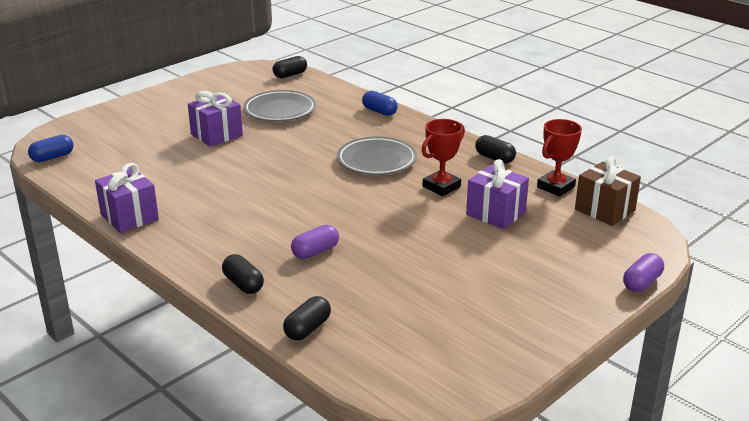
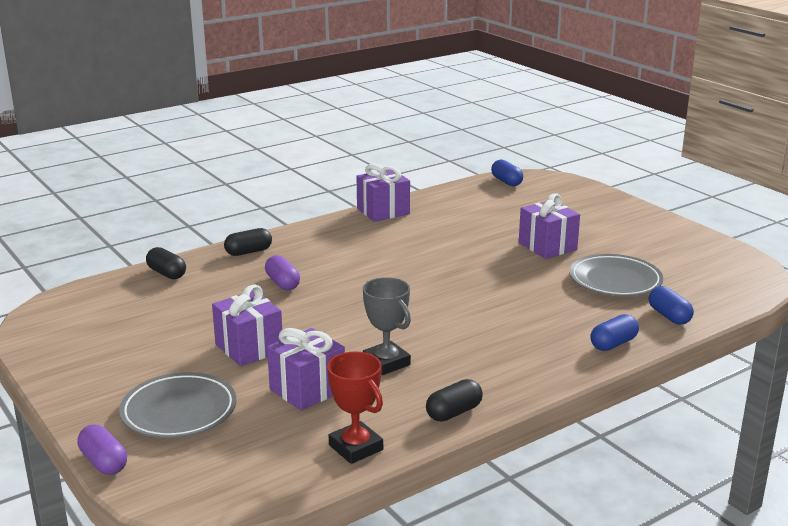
camera: 100 degrees right, 5 degrees down
(290, 75) = (735, 292): black capsule -> none
(332, 95) = (669, 316): none -> blue capsule
(376, 161) = (465, 329): grey plate -> grey plate (179, 411)
(441, 187) = (386, 363): red trophy -> grey trophy
(445, 249) = (249, 348): none -> purple gift
(604, 210) = (277, 475): brown gift -> none

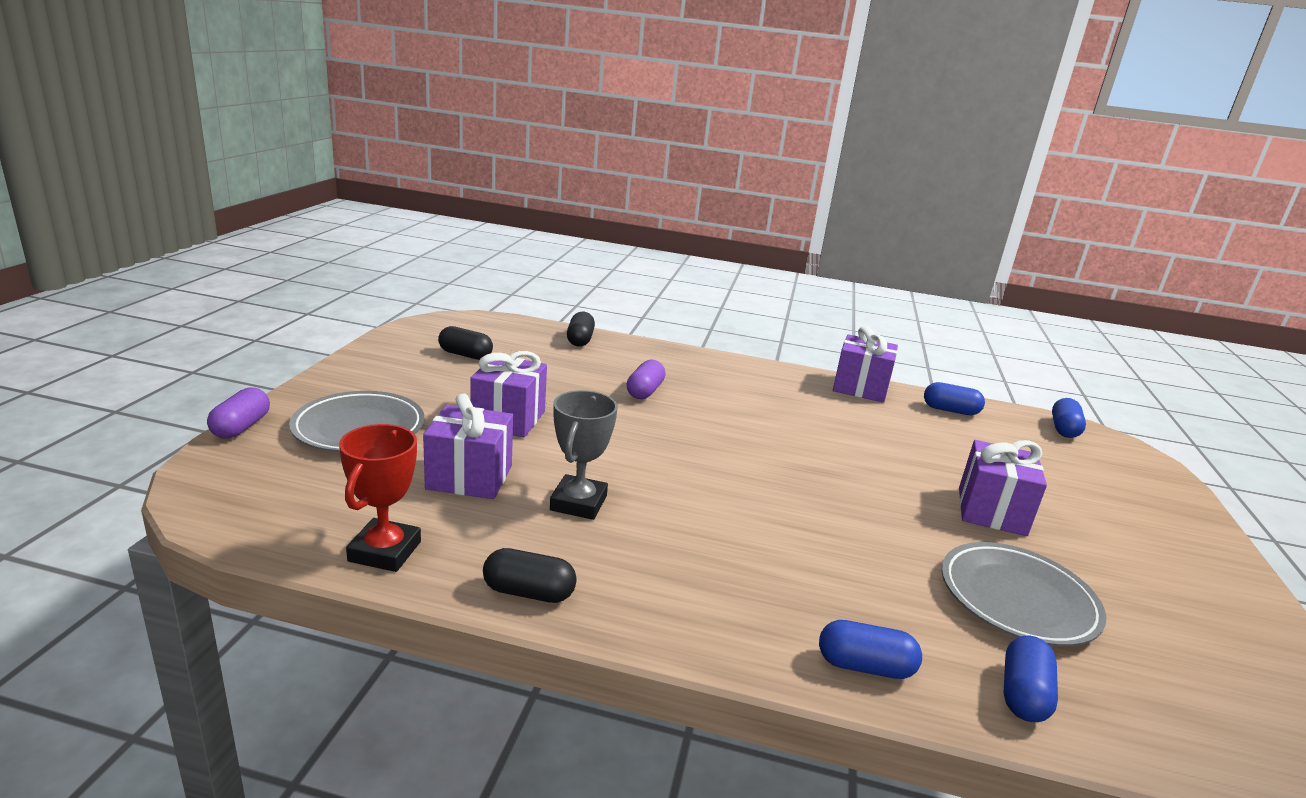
camera: 45 degrees right, 0 degrees up
(248, 252) = (671, 357): black capsule -> black capsule (465, 355)
(445, 200) = (950, 410): none -> blue capsule

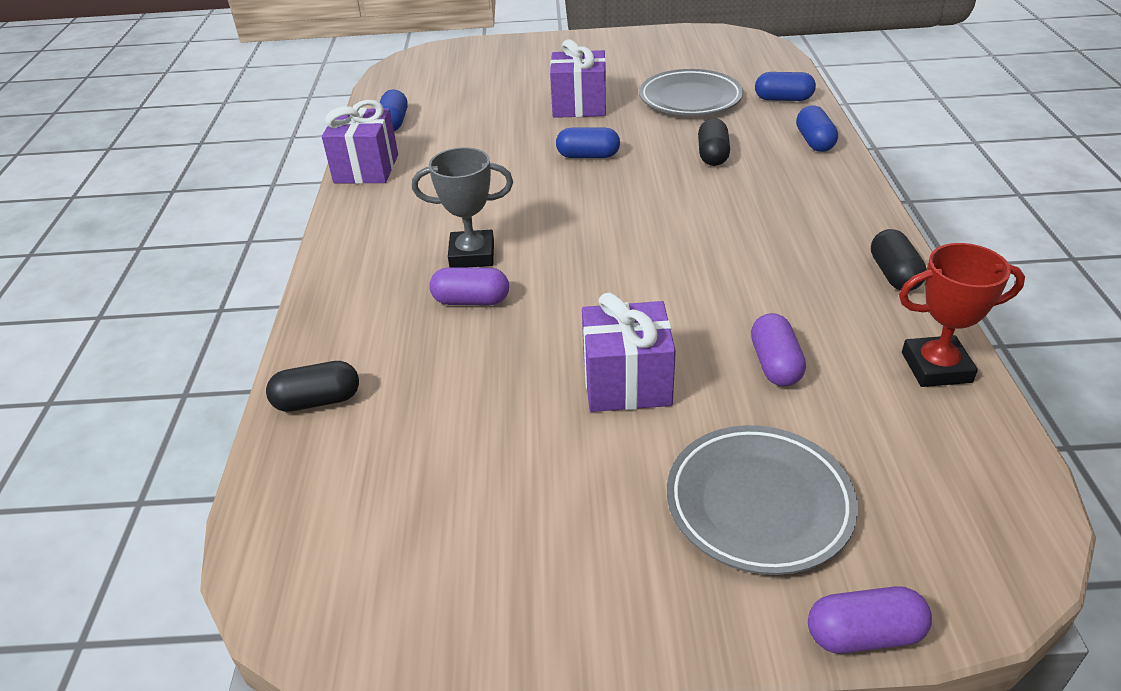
camera: 100 degrees left, 15 degrees up
(465, 355) = (449, 505): black capsule -> black capsule (712, 155)
(469, 477) = (775, 364): purple gift -> purple capsule
(578, 503) = (751, 284): grey trophy -> grey trophy (472, 255)
(1063, 429) = (400, 77): blue capsule -> blue capsule (588, 156)

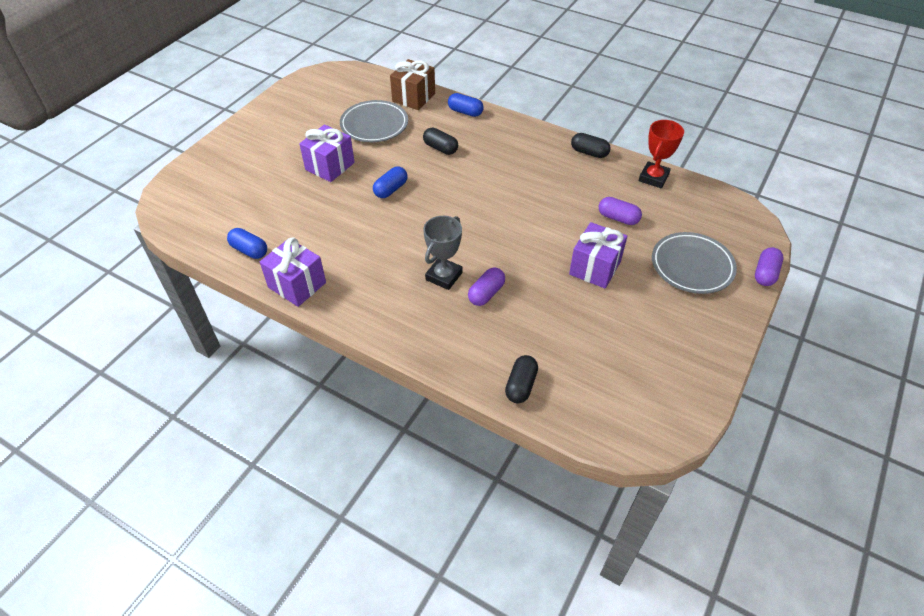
camera: 60 degrees left, 10 degrees up
(783, 99) = (414, 97): blue capsule -> brown gift

